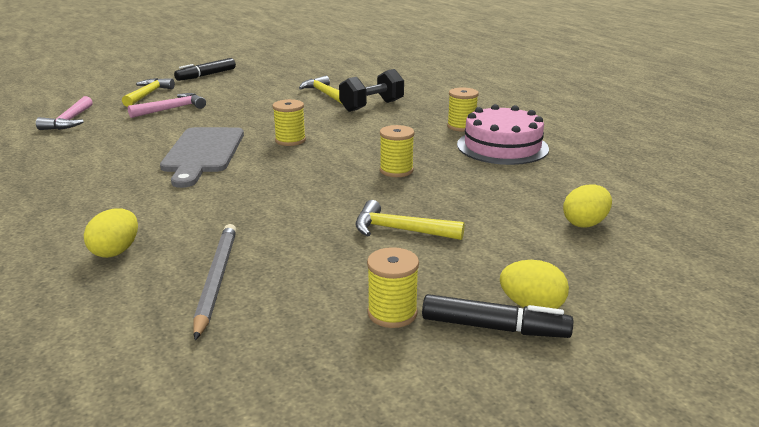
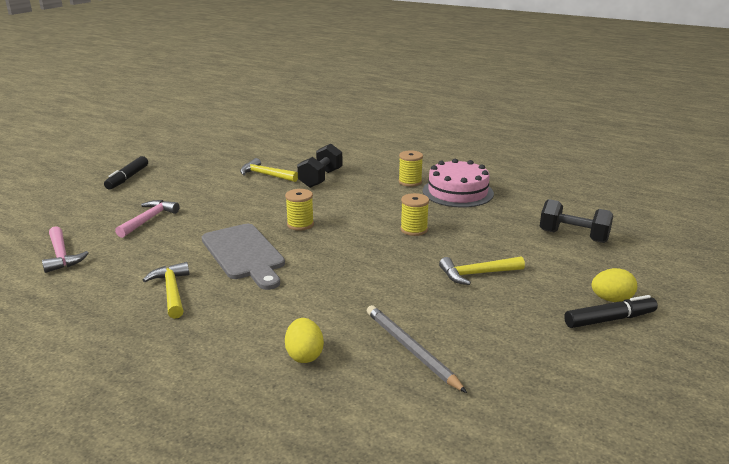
camera: 30 degrees left, 0 degrees up
(148, 94) = (100, 210): yellow hammer -> yellow hammer (172, 291)
(392, 313) = (547, 331): yellow spool -> none
(585, 223) = (573, 236): yellow egg -> black dumbbell

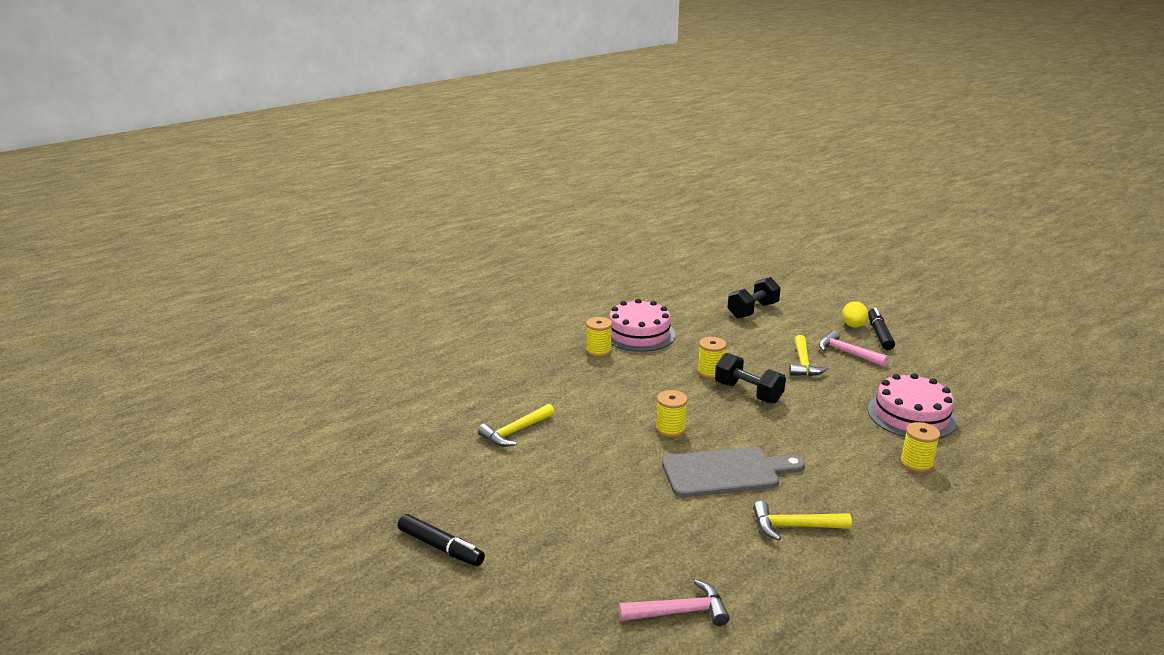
camera: 70 degrees left, 0 degrees up
(149, 219) = (603, 533): pink hammer -> pink hammer (847, 352)
(304, 355) = (916, 463): yellow egg -> yellow spool
(320, 178) = (553, 398): black dumbbell -> black dumbbell (748, 393)
(411, 349) = (911, 415): grey pencil -> pink cake

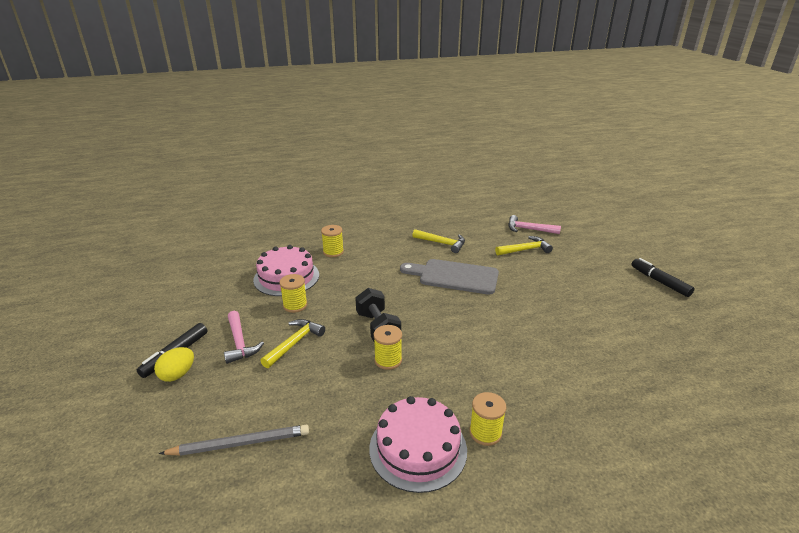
camera: 155 degrees left, 5 degrees up
(515, 432) = (605, 348): yellow hammer -> yellow hammer (525, 250)
(670, 429) = (470, 315): yellow spool -> yellow spool (295, 305)
(752, 311) = (239, 444): black dumbbell -> grey pencil

